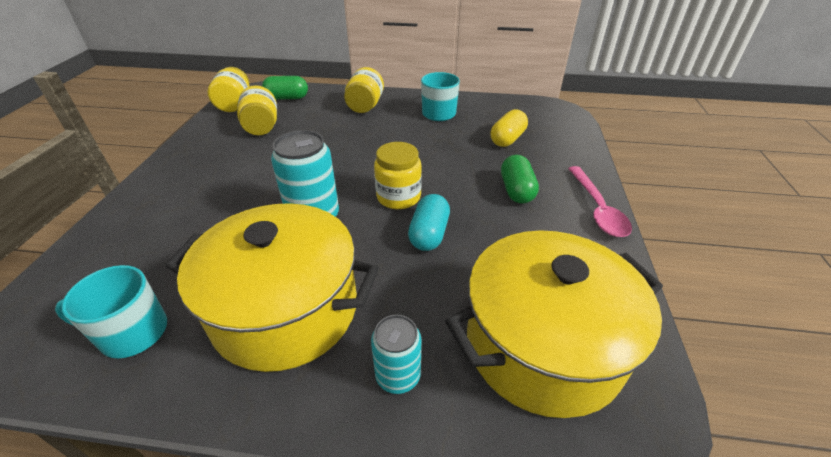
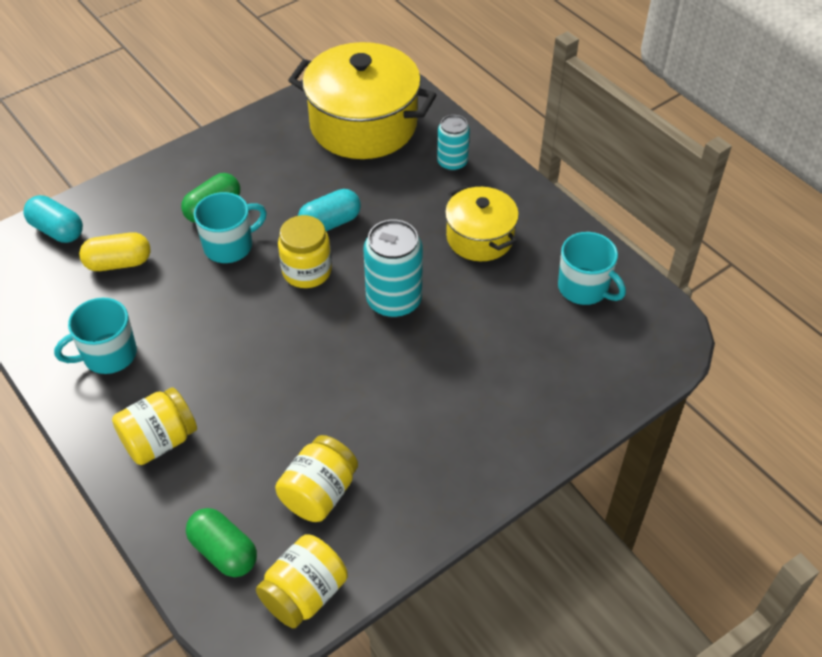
camera: 135 degrees left, 10 degrees up
(286, 310) = (480, 237): yellow pot -> yellow pot, size x0.57
(468, 180) = (229, 246): none -> turquoise mug
(565, 132) = (57, 230): none -> turquoise capsule
(597, 209) = (190, 156): pink spoon -> none

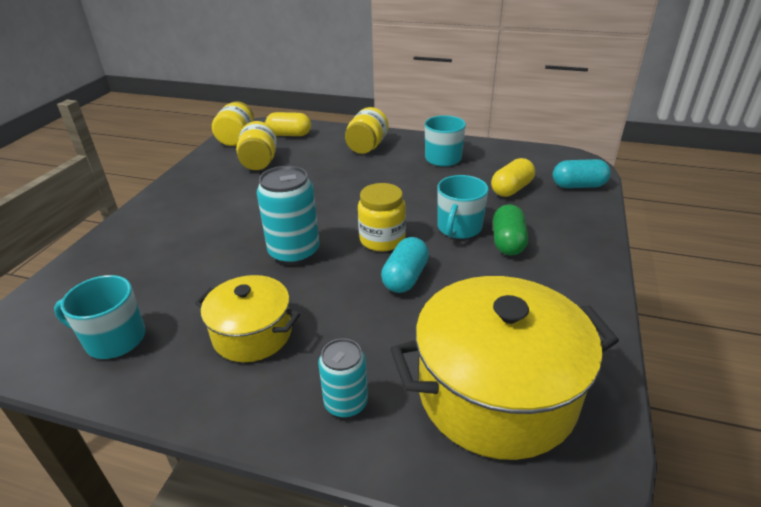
camera: 145 degrees right, 15 degrees down
(224, 551) = (289, 135): green capsule -> yellow capsule

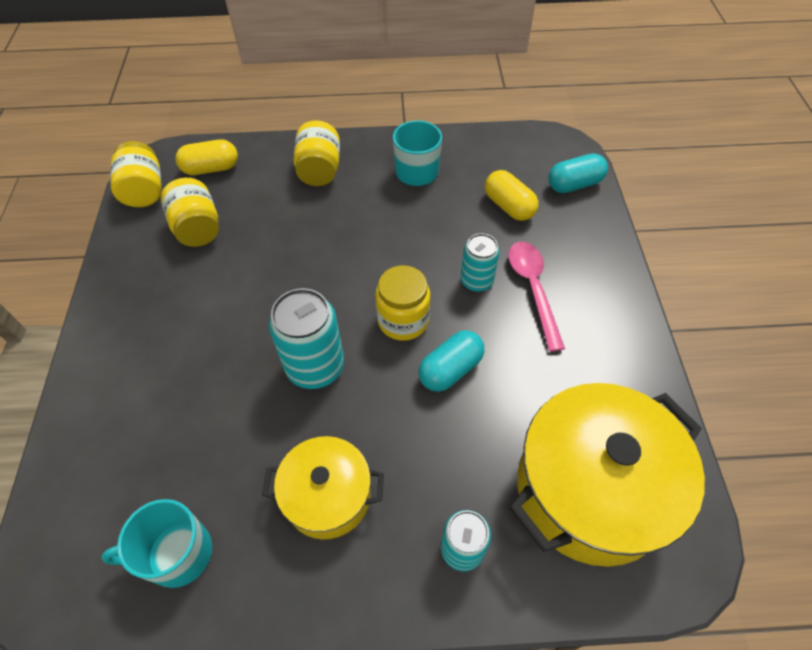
camera: 20 degrees left, 20 degrees up
(405, 277) = (450, 369): turquoise capsule -> turquoise capsule turned 45 degrees clockwise
(459, 228) = (476, 281): turquoise mug -> turquoise can
(508, 242) = (533, 289): green capsule -> pink spoon
(511, 189) = (509, 206): yellow capsule -> yellow capsule turned 60 degrees counterclockwise

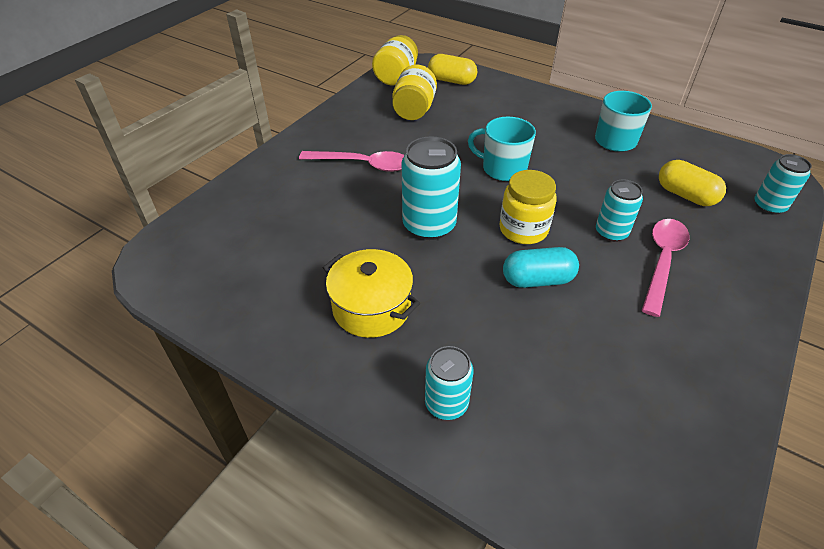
camera: 35 degrees right, 10 degrees down
(178, 554) = (246, 283): turquoise mug -> turquoise mug (503, 168)
(193, 330) = (362, 164): none -> pink spoon
(319, 170) = (533, 110): yellow jar -> none
(509, 206) = (685, 195): yellow capsule -> yellow capsule turned 45 degrees counterclockwise
(574, 184) = (769, 206): turquoise capsule -> turquoise can
(590, 489) = (601, 433): yellow pot -> none

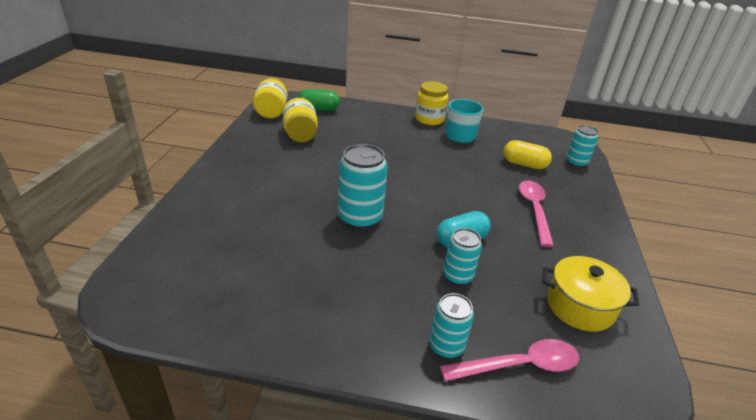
camera: 25 degrees left, 10 degrees down
(362, 164) = (280, 182): pink spoon -> pink spoon (519, 365)
(371, 308) = (348, 290): yellow pot -> yellow pot (580, 306)
(451, 81) = (319, 109): yellow capsule -> green capsule
(503, 168) = (393, 167): turquoise mug -> none
(523, 229) = (431, 207): yellow jar -> yellow jar (429, 119)
(611, 232) = (492, 197): turquoise can -> turquoise can (457, 276)

